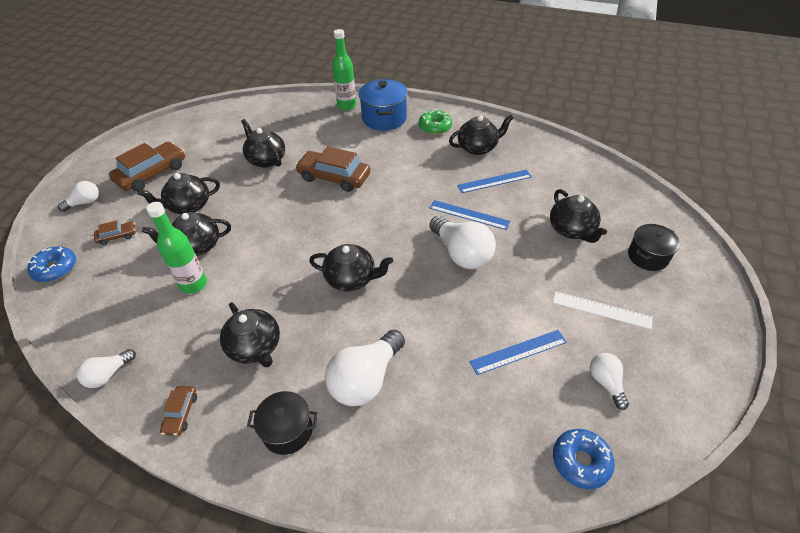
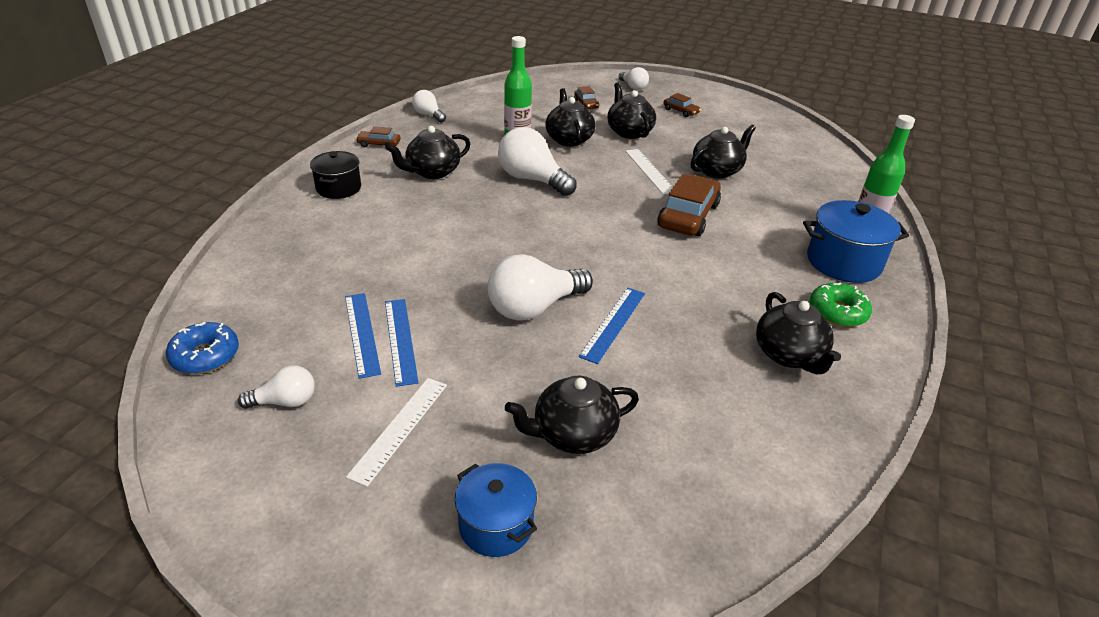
camera: 90 degrees right, 10 degrees down
(55, 269) = (548, 85): blue donut -> none
(152, 173) = (681, 111): brown car -> brown car, size x0.49
(264, 194) = (650, 171): none -> white ruler
(351, 279) = (506, 223): black teapot -> none
(366, 379) = (372, 227): white light bulb -> white light bulb (532, 180)
(494, 181) = (696, 362): blue ruler -> blue ruler (400, 340)
(647, 257) = (496, 525): black pot -> blue pot

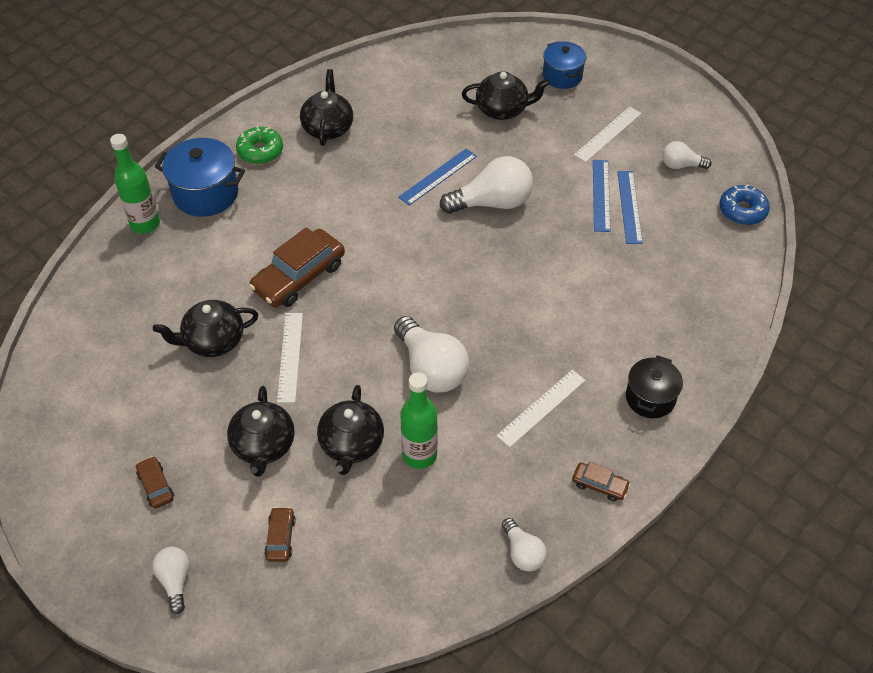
camera: 160 degrees left, 15 degrees up
(432, 172) = (541, 407): black teapot -> white ruler

